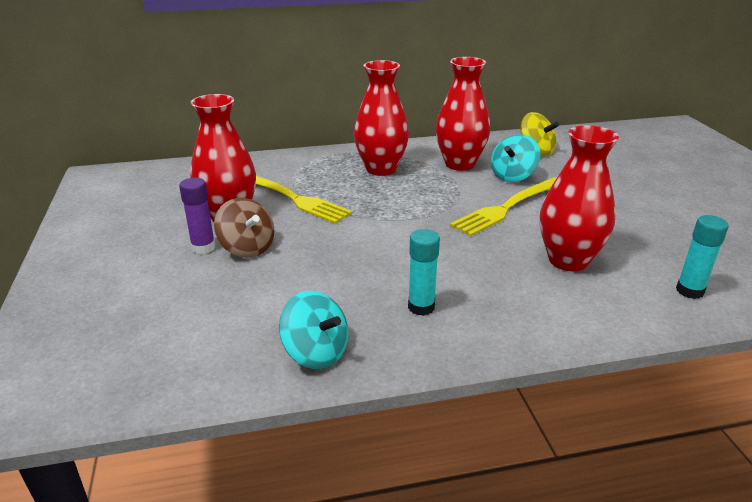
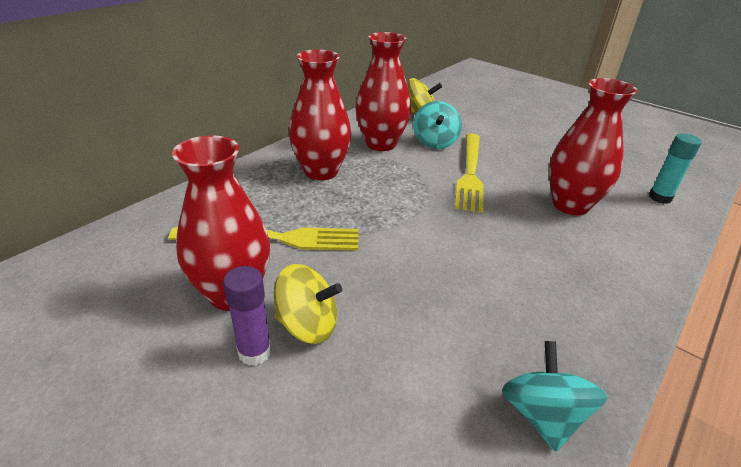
camera: 40 degrees left, 5 degrees up
(247, 248) = (308, 325): brown spinning top -> yellow spinning top
(316, 353) = (542, 415): turquoise spinning top -> turquoise spinning top turned 90 degrees counterclockwise
(421, 307) = (546, 305): turquoise glue stick -> none

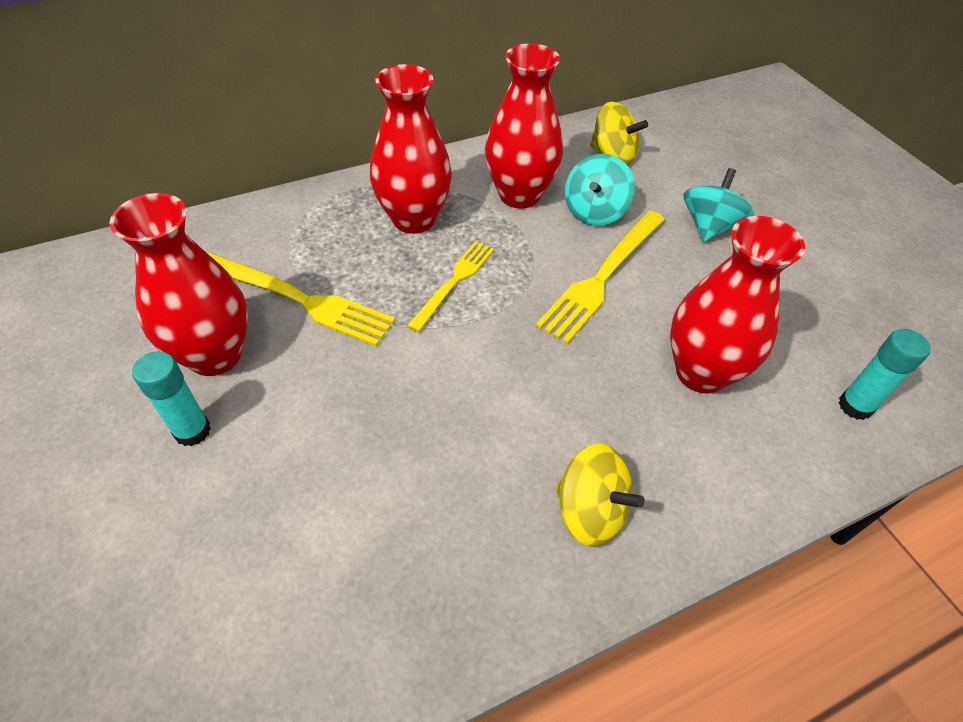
camera: 25 degrees right, 15 degrees up
(254, 352) = (192, 431): purple glue stick -> turquoise glue stick
(308, 325) = (260, 421): yellow spinning top -> yellow spinning top (590, 511)
(380, 199) = (454, 282): none -> yellow fork
(542, 415) = (415, 626): turquoise spinning top -> turquoise spinning top (709, 226)

